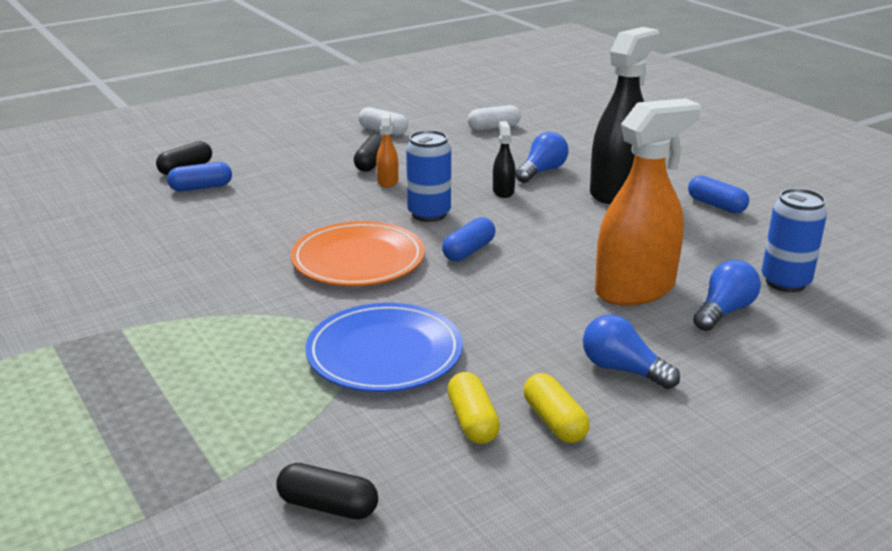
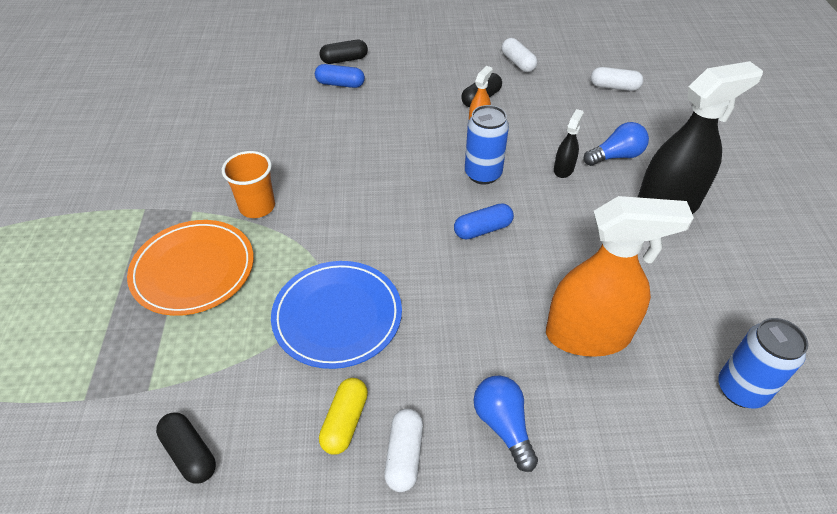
camera: 30 degrees right, 20 degrees up
(202, 302) = (257, 207): none -> orange cup
(358, 260) = (392, 205): orange plate -> orange plate (193, 270)
(554, 421) = (404, 455): yellow capsule -> white capsule
(716, 205) = (750, 260): blue capsule -> none
(724, 311) = (649, 399): blue light bulb -> none

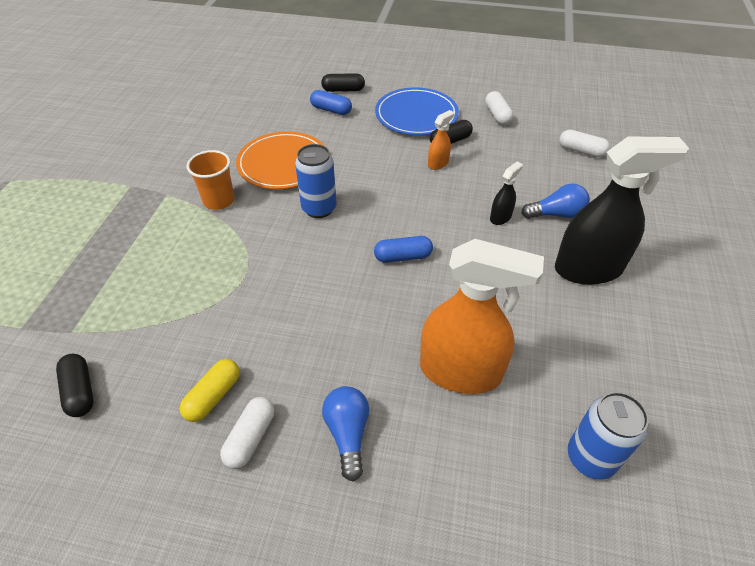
camera: 15 degrees right, 0 degrees up
(193, 270) = (146, 242): orange plate -> orange plate (283, 164)
(337, 316) = (245, 305): blue plate -> blue plate (416, 115)
(483, 174) = (423, 208): blue can -> blue can (319, 208)

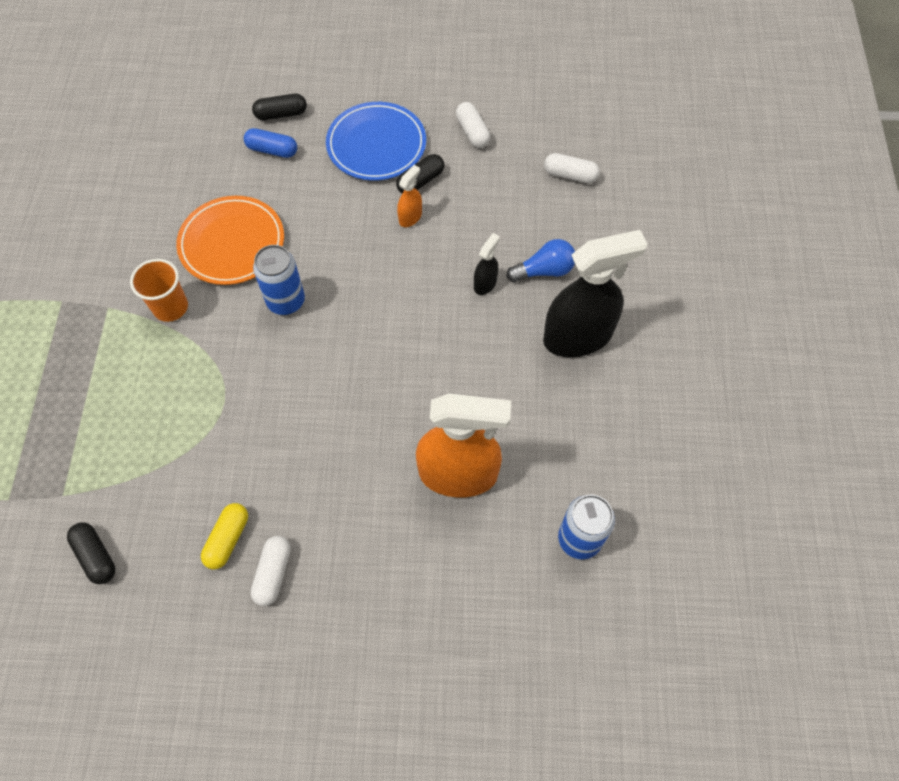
camera: 10 degrees left, 15 degrees up
(348, 434) = (362, 554): blue light bulb -> none
(403, 256) = (386, 351): blue capsule -> none

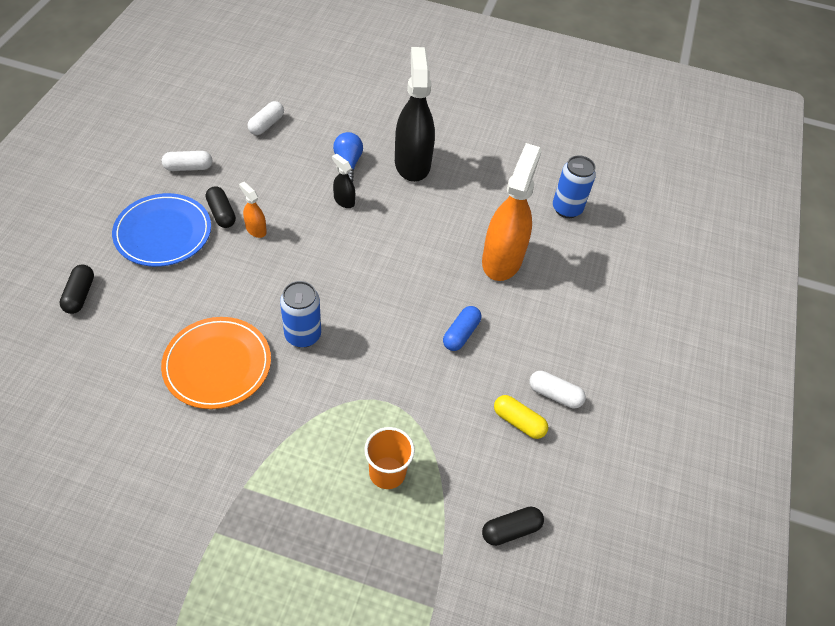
camera: 80 degrees left, 10 degrees down
(170, 307) = (268, 429): orange cup -> orange cup (387, 472)
(272, 150) = (121, 311): blue capsule -> blue capsule (461, 334)

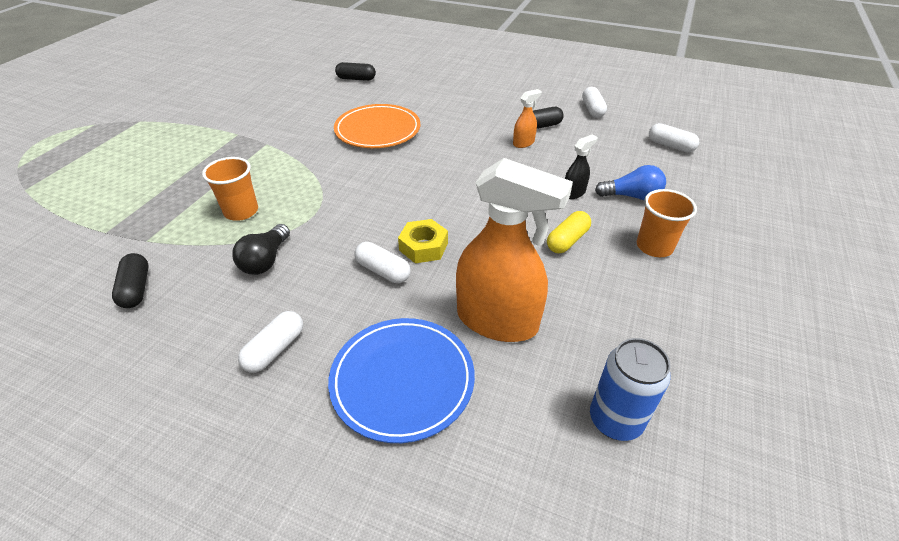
camera: 100 degrees right, 10 degrees down
(80, 295) = (450, 78): black capsule -> black capsule (356, 79)
(163, 233) = (513, 103): blue plate -> blue plate (402, 380)
(303, 335) = (399, 168): blue can -> none
(412, 163) = (654, 247): black spray bottle -> orange cup
(427, 307) = (423, 247): none -> yellow nut
(459, 428) = (266, 260): none -> black light bulb
(461, 334) = (383, 271): blue capsule -> white capsule
(518, 422) = (252, 309): yellow capsule -> yellow capsule (567, 240)

